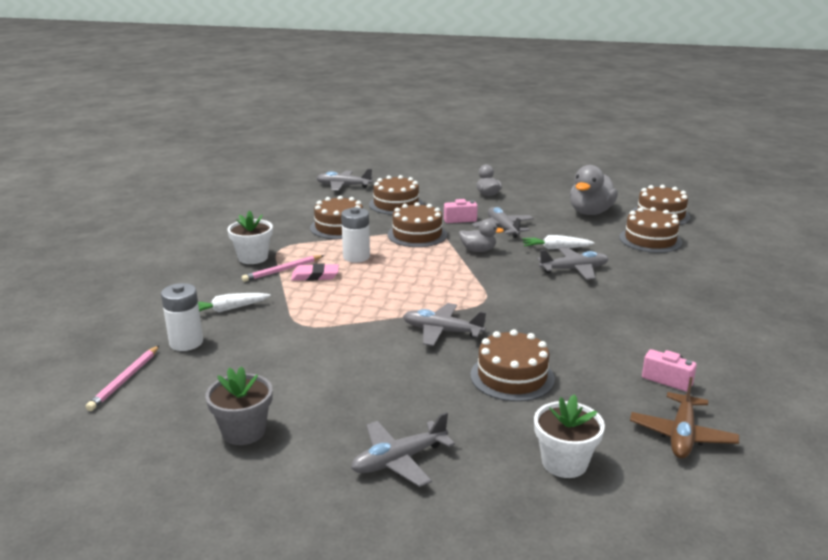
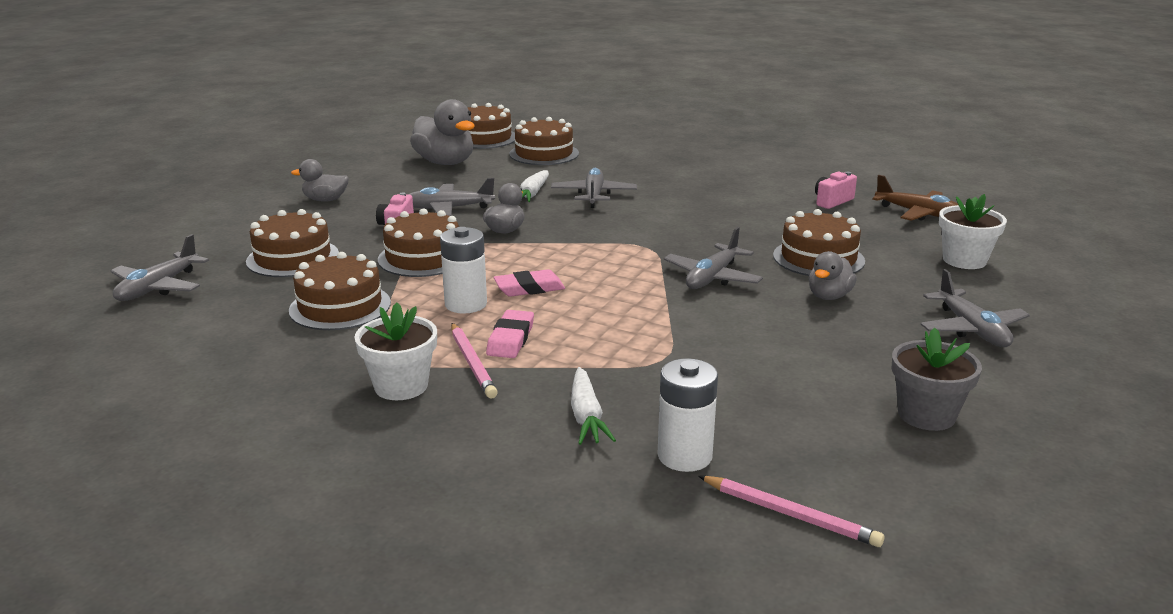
camera: 75 degrees left, 0 degrees up
(388, 271) = (529, 288): none -> pink eraser
(433, 384) = (829, 296): none -> grey duck

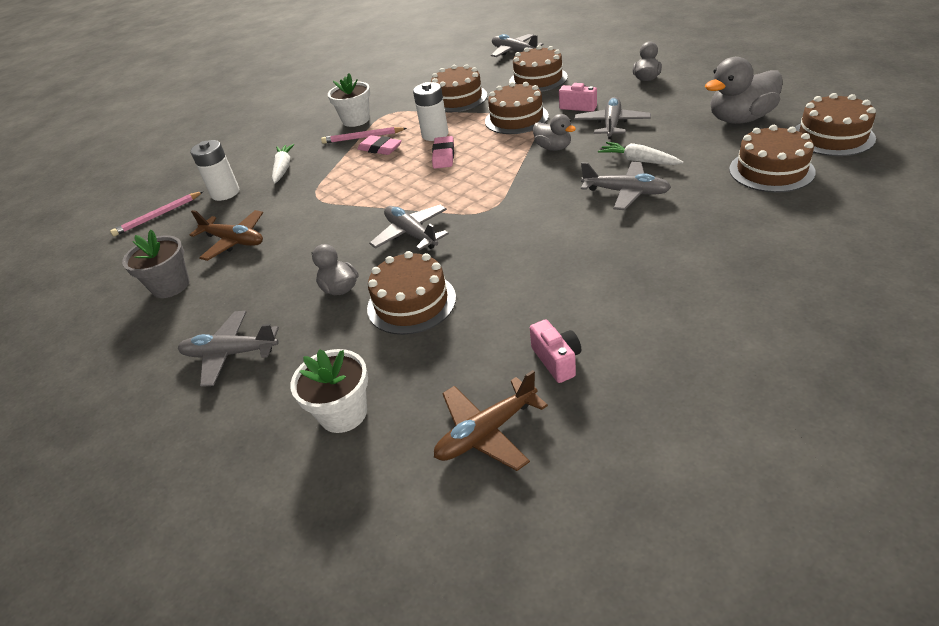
camera: 115 degrees right, 15 degrees up
(586, 416) = (283, 168): white carrot -> white carrot turned 75 degrees clockwise
(801, 396) = (234, 241): none -> brown plane

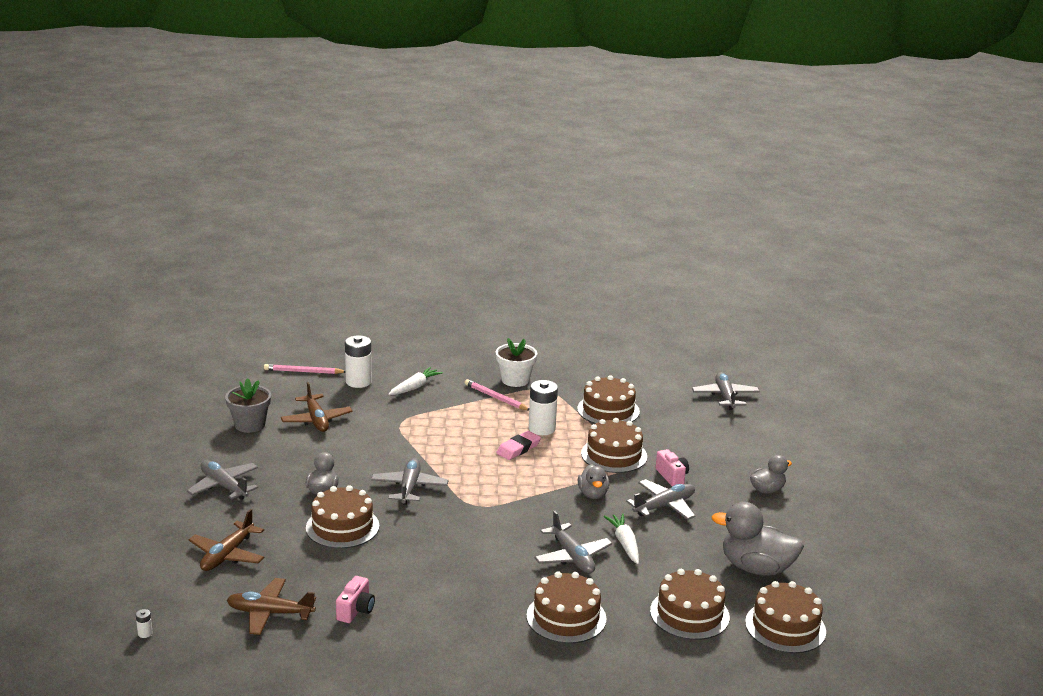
camera: 35 degrees right, 15 degrees down
(343, 413) = (227, 555): white flower pot -> brown plane
(380, 148) = (491, 414): pink eraser -> none
(392, 581) = (145, 633): none -> white battery
(538, 79) = (692, 434): brown cake -> brown cake (566, 617)

